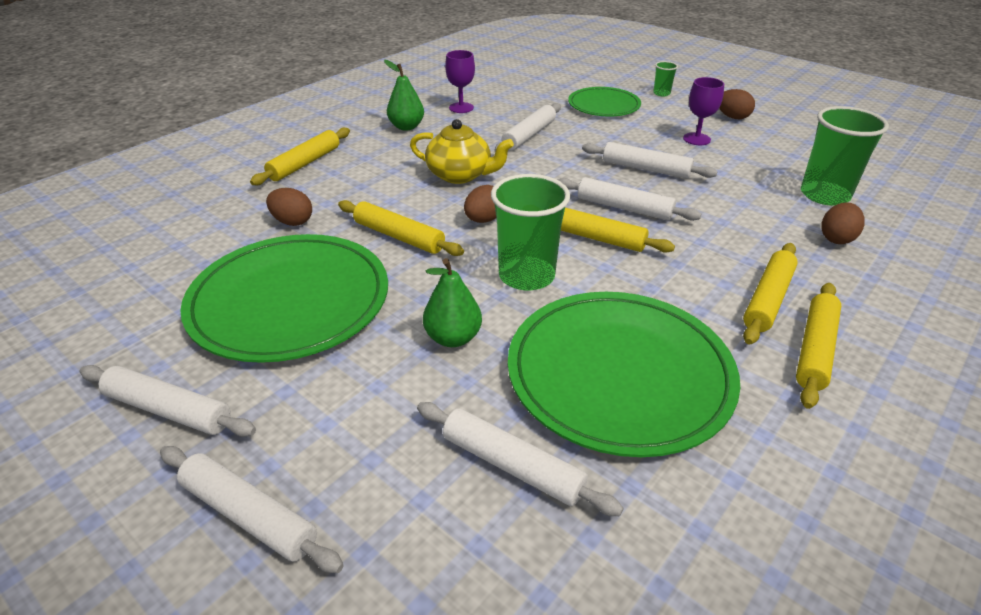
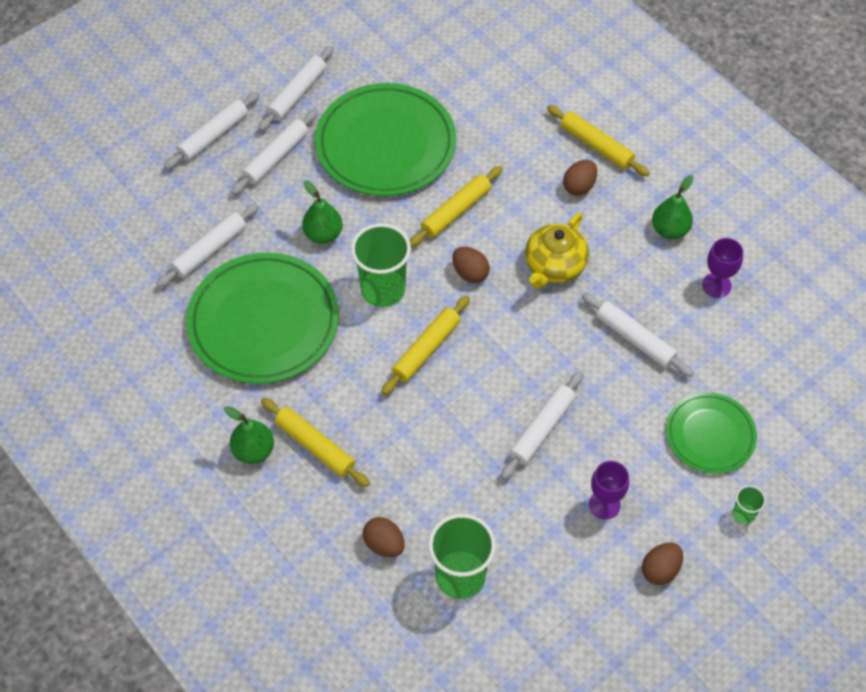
camera: 100 degrees right, 20 degrees up
(292, 222) = (493, 141): brown egg -> brown egg (579, 186)
(624, 208) = (469, 386): white rolling pin -> white rolling pin (276, 157)
(815, 350) = (253, 451): yellow rolling pin -> green pear

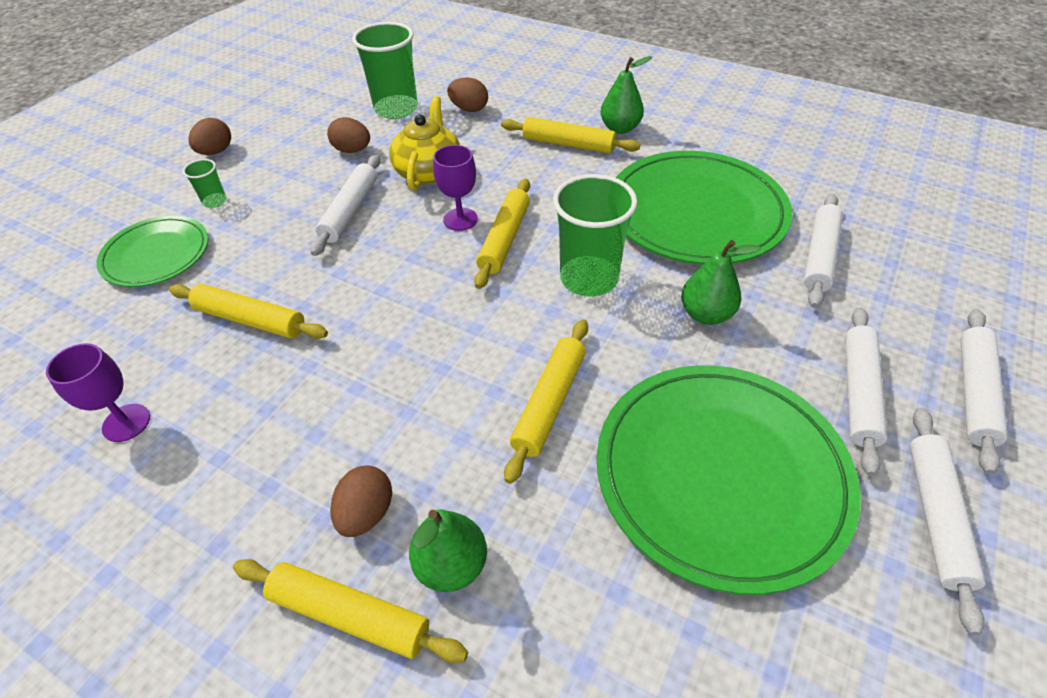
camera: 160 degrees right, 10 degrees down
(470, 273) = (490, 329): brown egg -> brown egg (352, 150)
(554, 265) = (378, 374): yellow teapot -> yellow teapot (428, 171)
(604, 504) = (274, 176): purple goblet -> purple goblet (460, 219)
(635, 339) = (251, 320): white rolling pin -> yellow rolling pin
(669, 230) = (199, 487): green pear -> green pear (451, 565)
(743, 514) = (126, 205): green cup -> green cup (215, 201)

